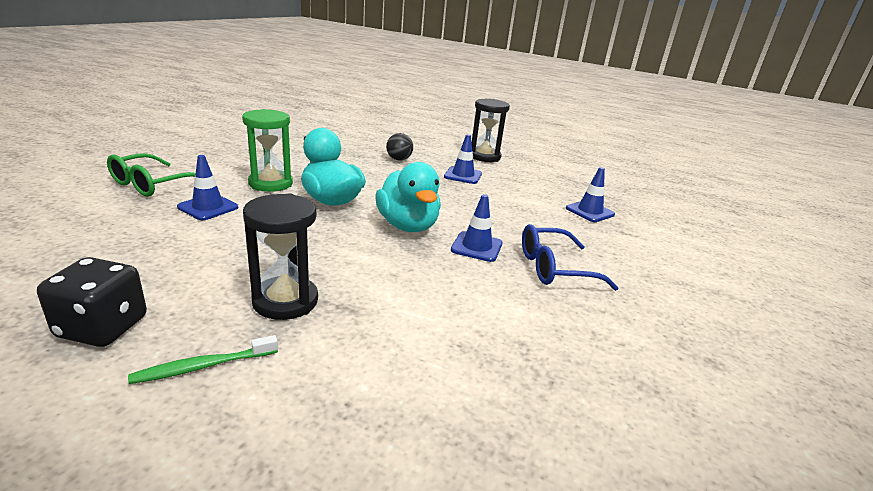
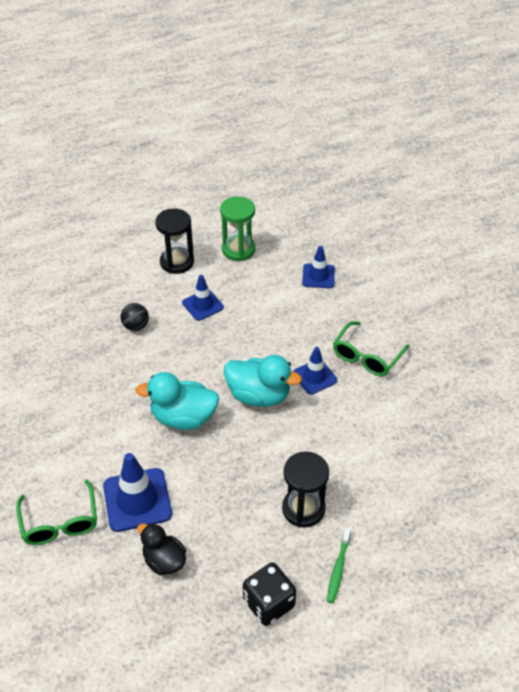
camera: 45 degrees left, 20 degrees up
(135, 241) = (164, 560): none -> black duck
(208, 207) = (137, 500): blue traffic cone -> blue traffic cone, size x1.58
(270, 183) = (120, 441): green hourglass -> green hourglass (238, 250)
(554, 268) = (366, 356): blue glasses -> green glasses

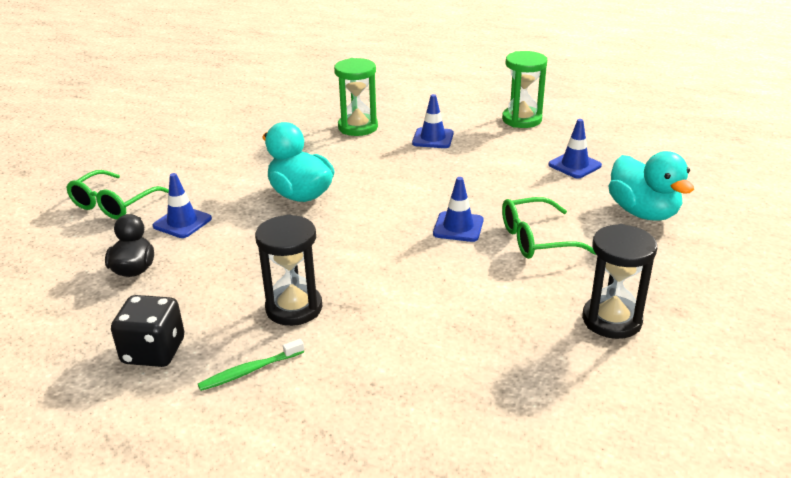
camera: 45 degrees right, 15 degrees down
(136, 326) = (358, 127): black ball -> green hourglass
(137, 500) = (182, 222): blue traffic cone -> blue traffic cone, size x0.63
(177, 262) = (454, 106): black hourglass -> black hourglass (611, 320)
(259, 395) = (385, 213): turquoise duck -> turquoise duck (643, 212)

